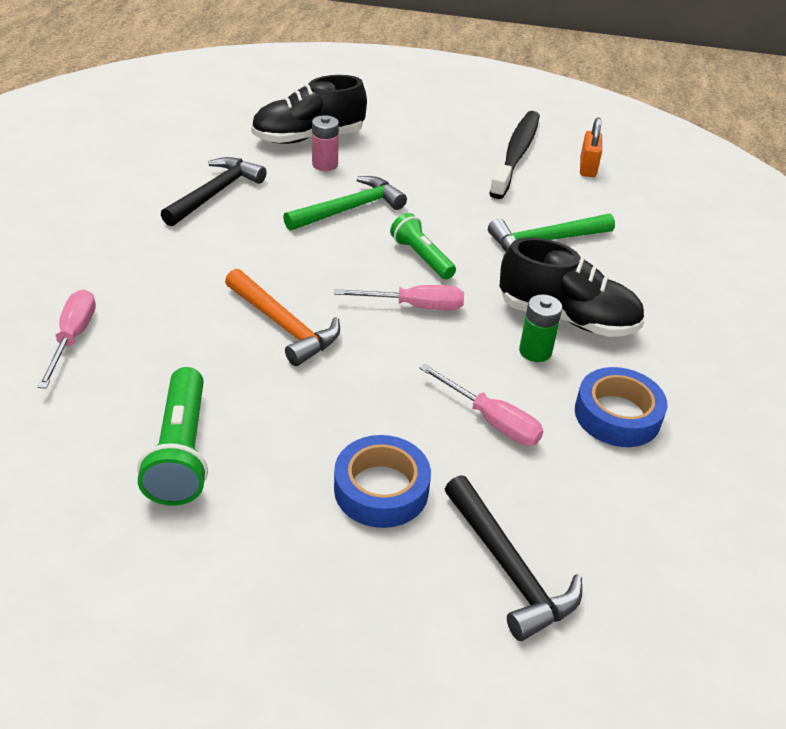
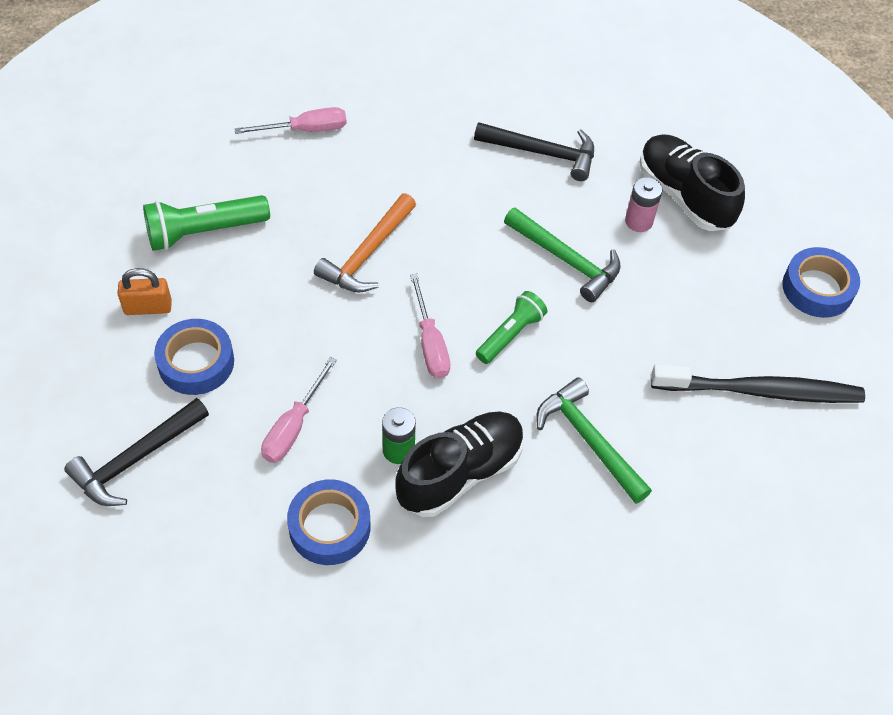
camera: 75 degrees right, 15 degrees up
(429, 109) = (817, 288): none -> blue tape
(567, 318) = (460, 473): black shoe -> black shoe turned 135 degrees counterclockwise
(587, 167) = (772, 470): orange padlock -> orange padlock (148, 307)

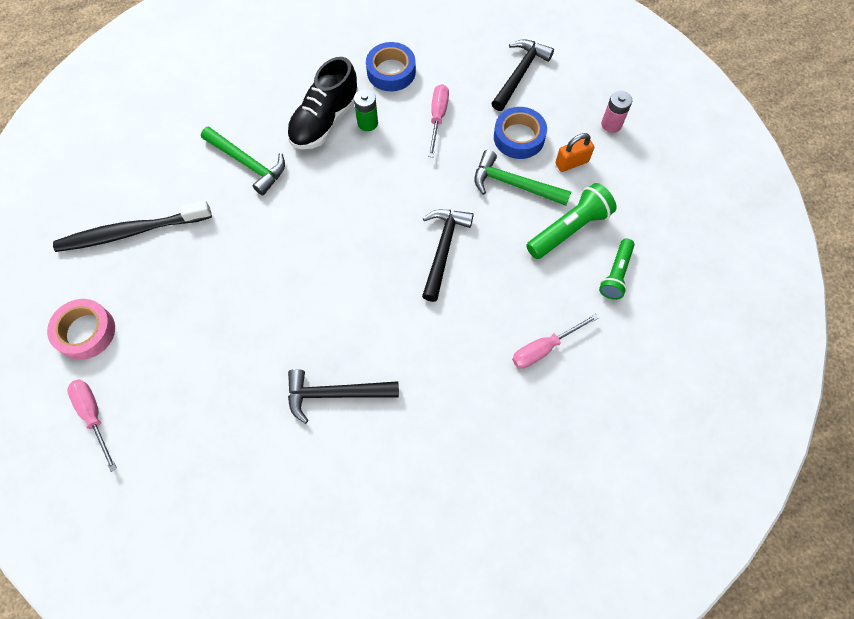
camera: 165 degrees right, 10 degrees up
(368, 254) = (443, 250): orange hammer -> black hammer
(430, 343) = (372, 196): pink screwdriver -> pink screwdriver (94, 416)
(510, 334) = (318, 219): green flashlight -> green flashlight (615, 274)
(566, 259) = (291, 293): green hammer -> green hammer (514, 184)
(638, 221) = (239, 349): pink battery -> pink battery (611, 124)
(684, 195) = (203, 389): black shoe -> none
(817, 288) = (85, 332): blue tape -> pink tape

